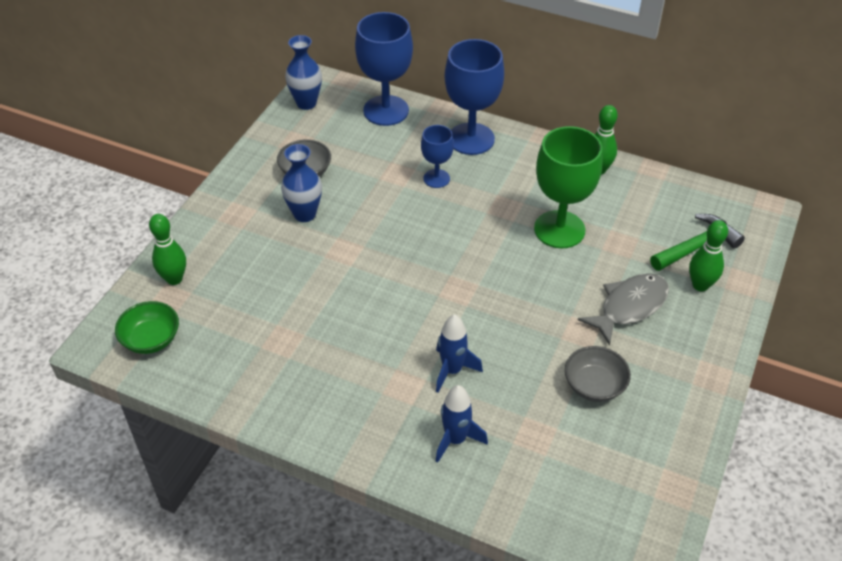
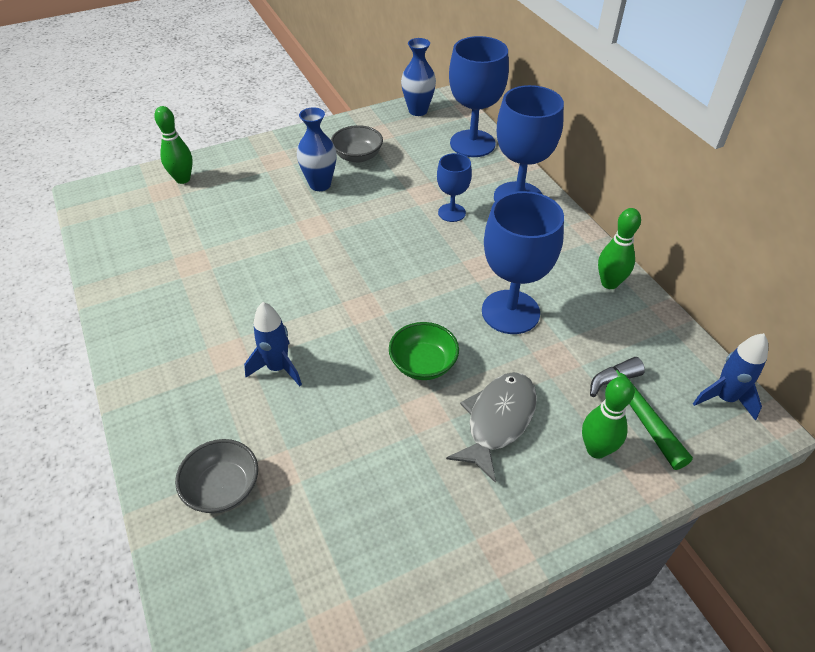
camera: 40 degrees right, 0 degrees up
(151, 339) = (118, 209): green bowl -> green bowl (423, 364)
(455, 440) = (210, 425): blue rocket -> blue rocket (724, 398)
(559, 229) = (510, 312): green goblet -> blue goblet
(594, 386) = (378, 468): grey bowl -> grey bowl (223, 488)
(629, 306) = (498, 421): grey fish -> grey fish turned 60 degrees counterclockwise
(697, 246) = (636, 410): green hammer -> green hammer turned 120 degrees counterclockwise

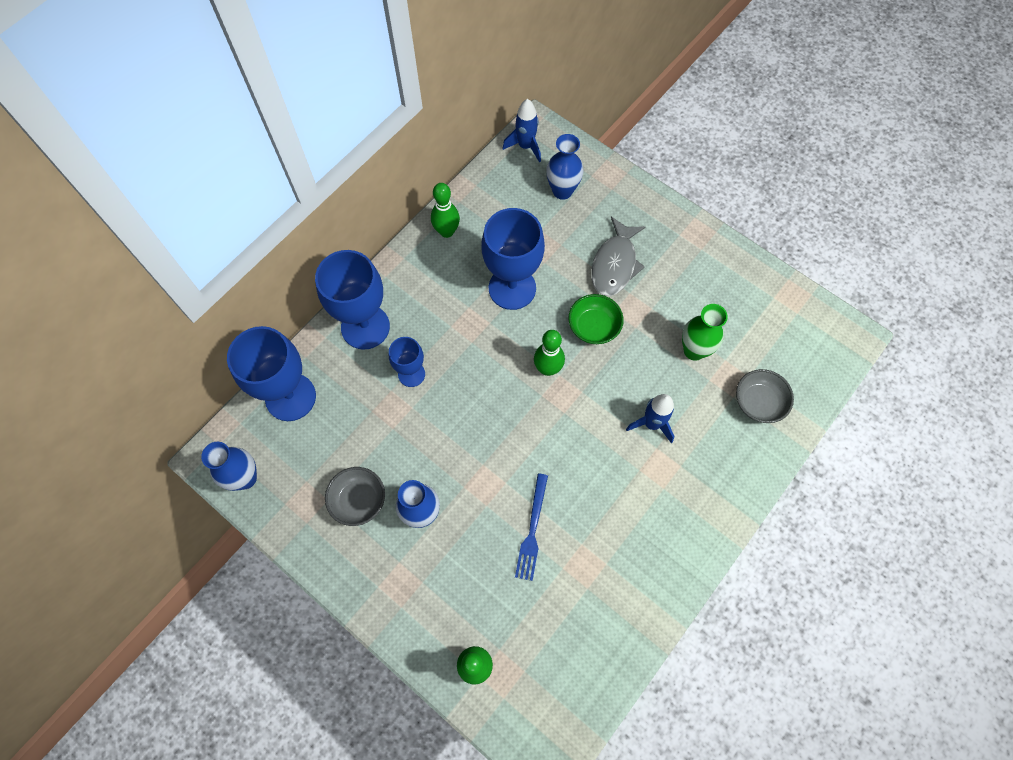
camera: 115 degrees left, 20 degrees up
(251, 241) = (532, 530): none -> blue fork
(334, 451) = (694, 350): none -> green vase
(498, 421) = (615, 264): grey fish -> grey fish turned 75 degrees counterclockwise
(596, 449) = (605, 205): green bowling pin -> green bowling pin (548, 369)
(636, 410) = (562, 191): green hammer -> blue vase

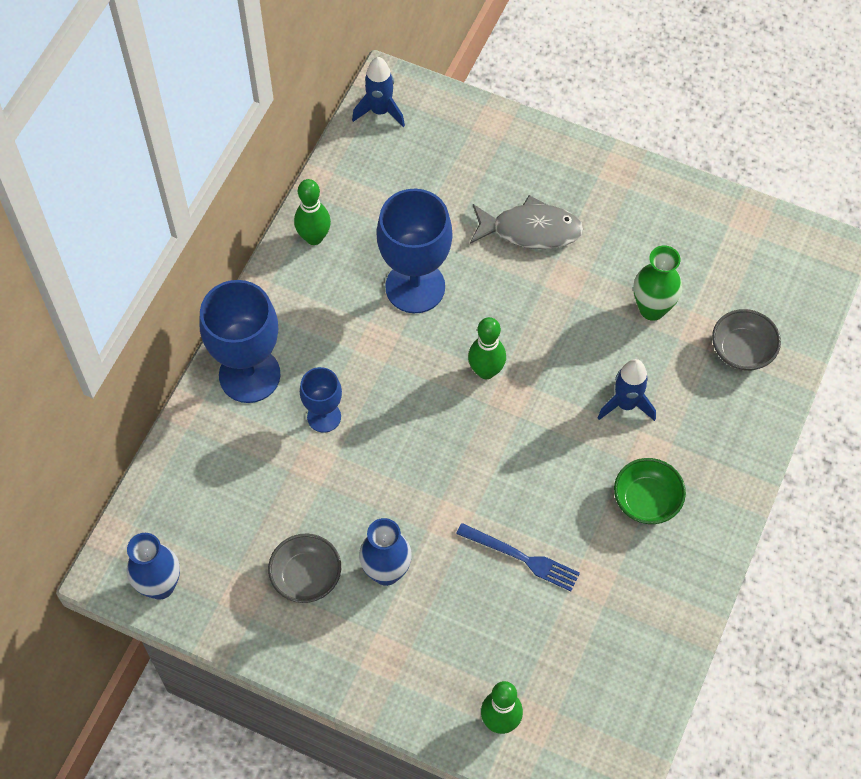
camera: 15 degrees left, 5 degrees down
(290, 397) = (184, 479): blue goblet -> none
(532, 530) = (521, 557): blue fork -> blue fork turned 60 degrees counterclockwise
(562, 191) = (442, 156): blue vase -> none
(593, 327) = (526, 309): green bowl -> green bowl (646, 500)
(615, 264) = (531, 230): grey fish -> grey fish turned 90 degrees counterclockwise

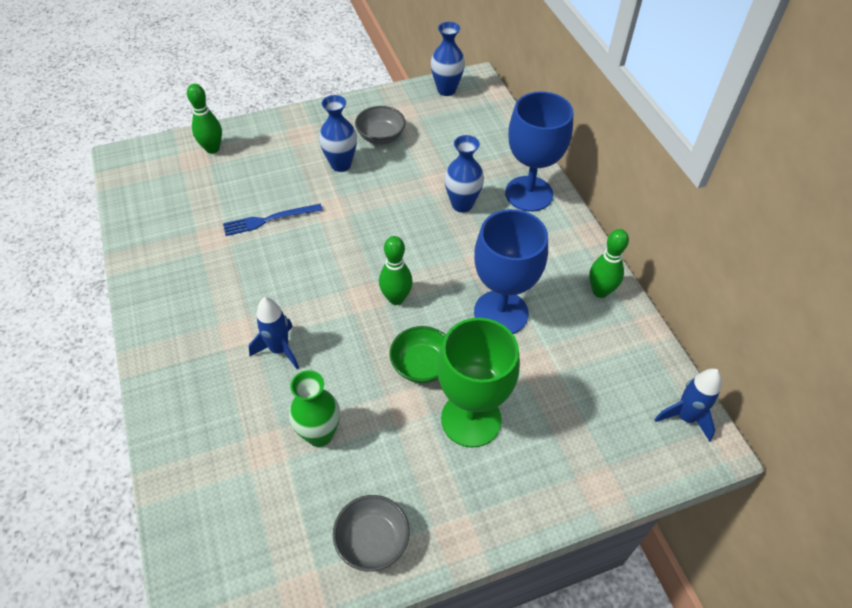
camera: 135 degrees right, 10 degrees down
(324, 417) = (462, 204): blue goblet -> blue vase
(531, 230) = (471, 419): grey fish -> green goblet
(646, 500) = (214, 302): green bowl -> green bowl (422, 365)
(742, 350) = (219, 459): grey bowl -> grey bowl (372, 540)

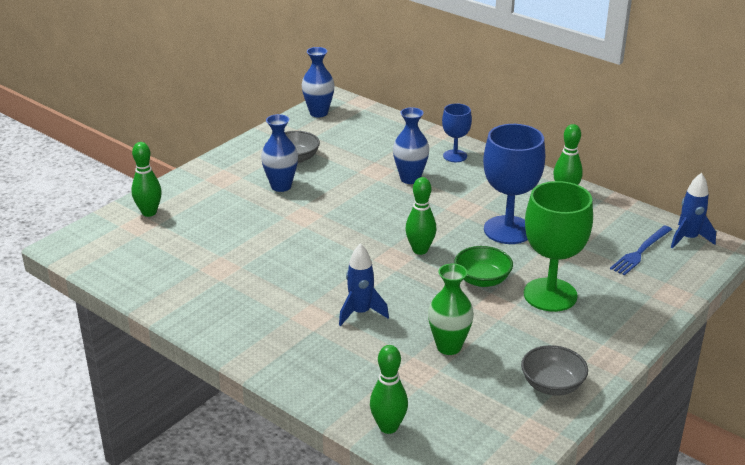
camera: 30 degrees left, 20 degrees down
(184, 504) = (388, 427): none -> green bowling pin
(269, 220) = (258, 240): blue fork -> blue fork (640, 252)
(529, 194) = (455, 156): blue goblet -> blue goblet, size x0.55

